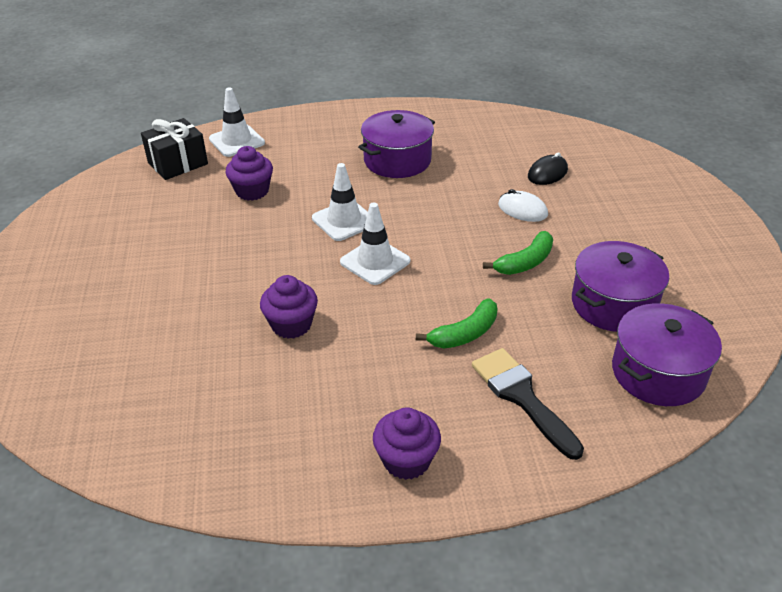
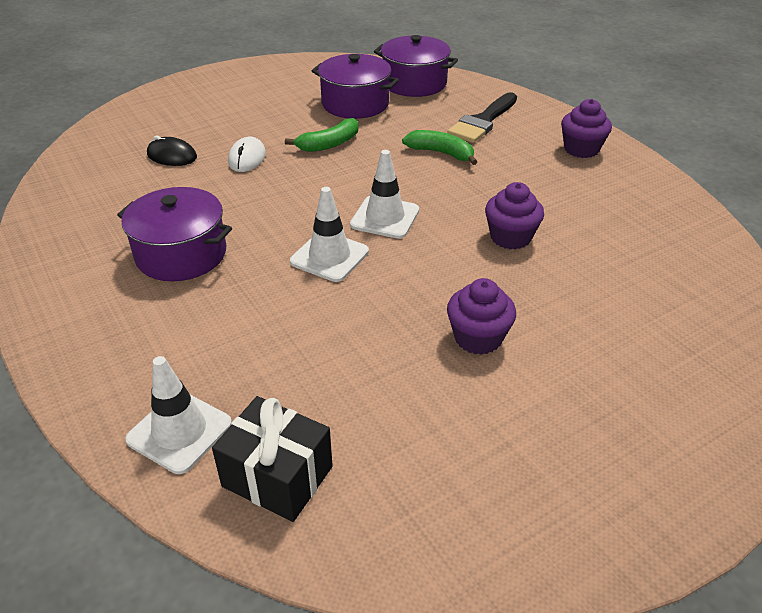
camera: 115 degrees left, 0 degrees up
(252, 191) = (311, 354): purple cupcake -> purple cupcake (478, 338)
(525, 262) = (329, 144): green banana -> green banana turned 120 degrees clockwise

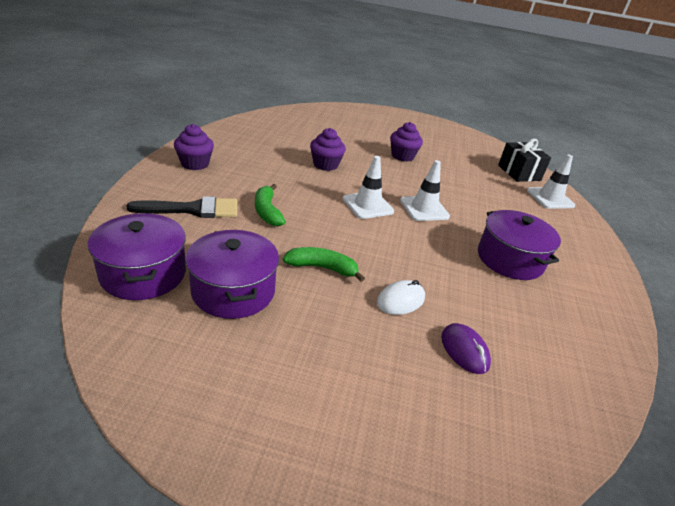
camera: 140 degrees left, 5 degrees down
(172, 156) = (464, 350): black mouse -> purple mouse

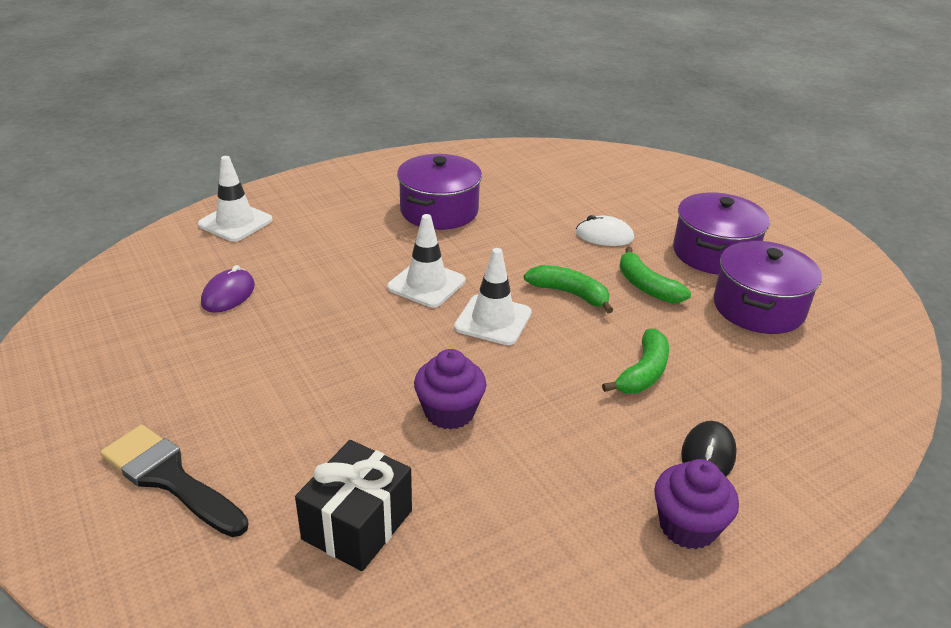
camera: 130 degrees left, 0 degrees up
(143, 274) = (848, 363): purple pot -> purple pot (714, 253)
(193, 209) = (748, 422): black brush -> black brush (169, 478)
(204, 188) = (707, 455): none -> black mouse
(356, 238) = (569, 294): none -> green banana
(402, 156) = (283, 367): purple cupcake -> none
(464, 350) = (601, 196): purple mouse -> purple mouse (228, 294)
(519, 173) = (176, 260): black gift -> black gift (357, 525)

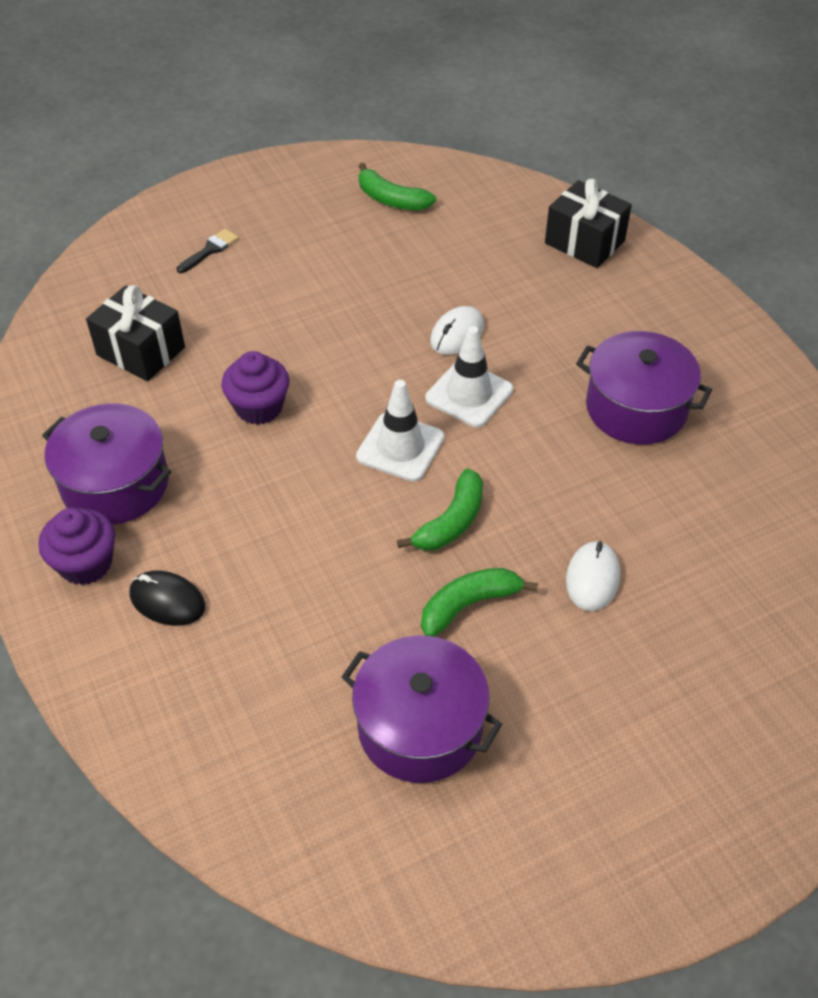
camera: 95 degrees right, 15 degrees up
(169, 478) = (210, 250): black brush -> black brush, size x0.53
(228, 294) = (448, 252): purple mouse -> none
(235, 222) = (584, 242): white traffic cone -> black gift
(349, 290) = (457, 334): none -> white mouse
(643, 372) = (299, 569): green banana -> green banana (391, 199)
(714, 253) = (557, 707): purple pot -> purple pot (115, 484)

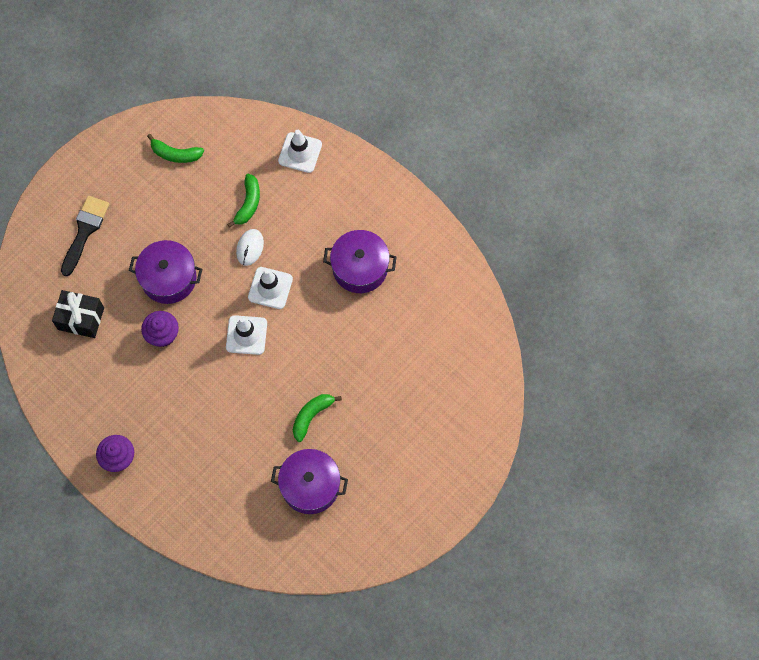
camera: 20 degrees left, 20 degrees up
(115, 484) = (110, 408): purple pot -> purple pot (168, 278)
(167, 600) = (168, 464): black mouse -> none
(210, 250) = (85, 231): black brush -> black brush, size x1.90
(451, 522) = (288, 372): green banana -> green banana (248, 203)
(584, 242) = (300, 152): black gift -> white traffic cone
(592, 578) = (365, 381): white mouse -> none

